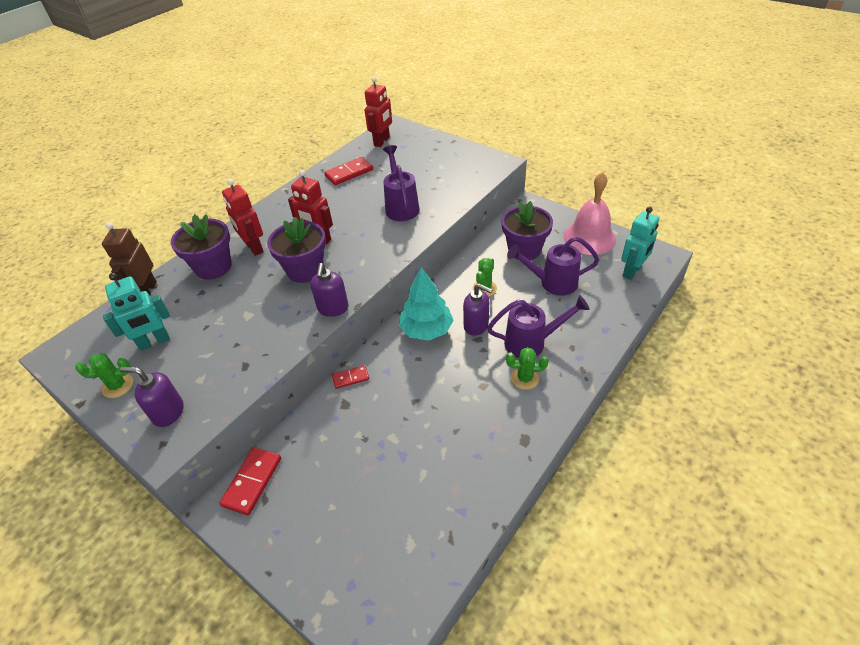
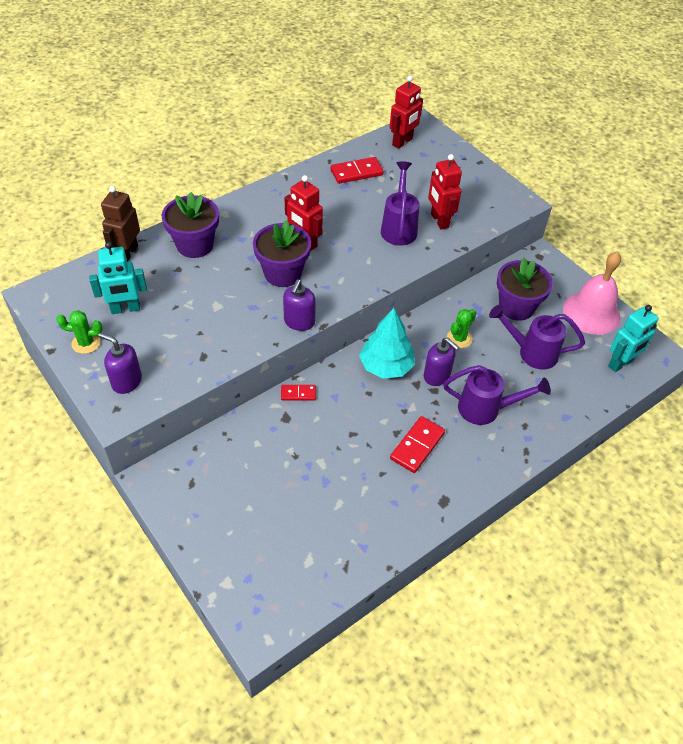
camera: 10 degrees right, 5 degrees up
(252, 482) = (184, 465): red domino -> red domino (417, 446)
(254, 248) = (238, 234): red robot -> red robot (439, 221)
(525, 378) = (466, 443): green cactus -> none

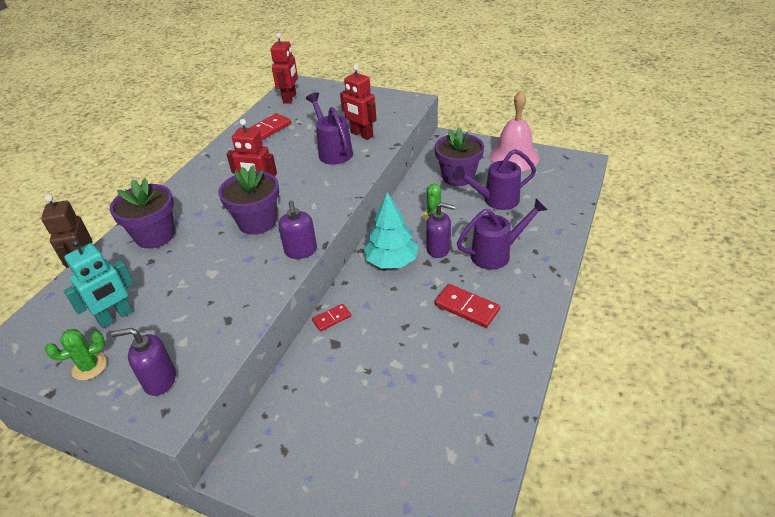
camera: 25 degrees left, 10 degrees down
(417, 446) = (466, 307): red domino -> red domino turned 60 degrees counterclockwise
(620, 363) = (563, 179): turquoise robot -> none

